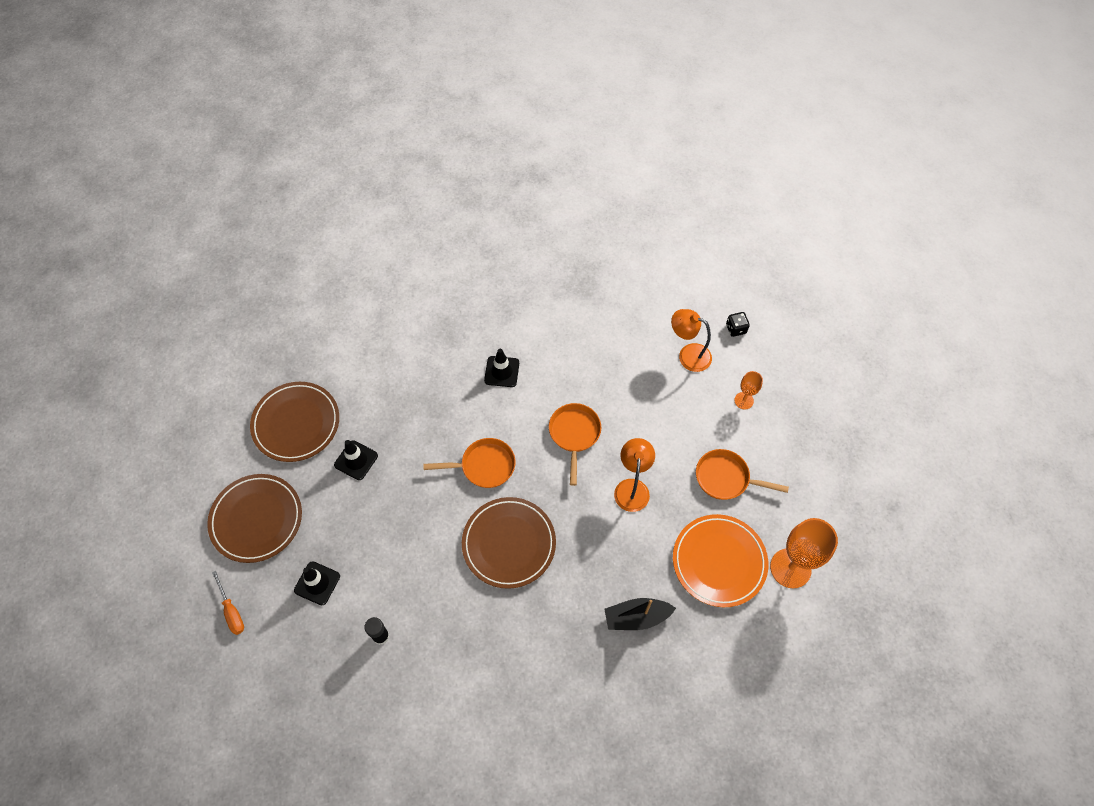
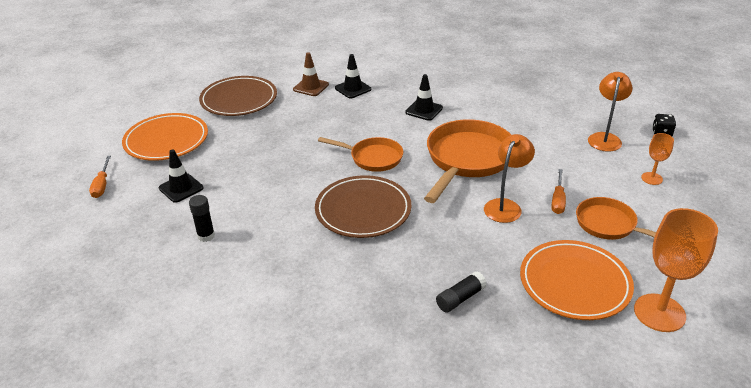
camera: 25 degrees right, 25 degrees down
(256, 519) = (166, 140): brown plate -> orange plate
(356, 460) = (268, 129): black traffic cone -> black traffic cone (353, 89)
(364, 373) = (311, 87): none -> brown traffic cone
(574, 434) = (467, 159): orange pan -> orange pan, size x1.70
(636, 617) = (460, 298): black boat -> black glue stick
(674, 462) = (558, 200): none -> orange screwdriver
(688, 355) = (605, 138): orange lamp -> orange lamp turned 60 degrees clockwise

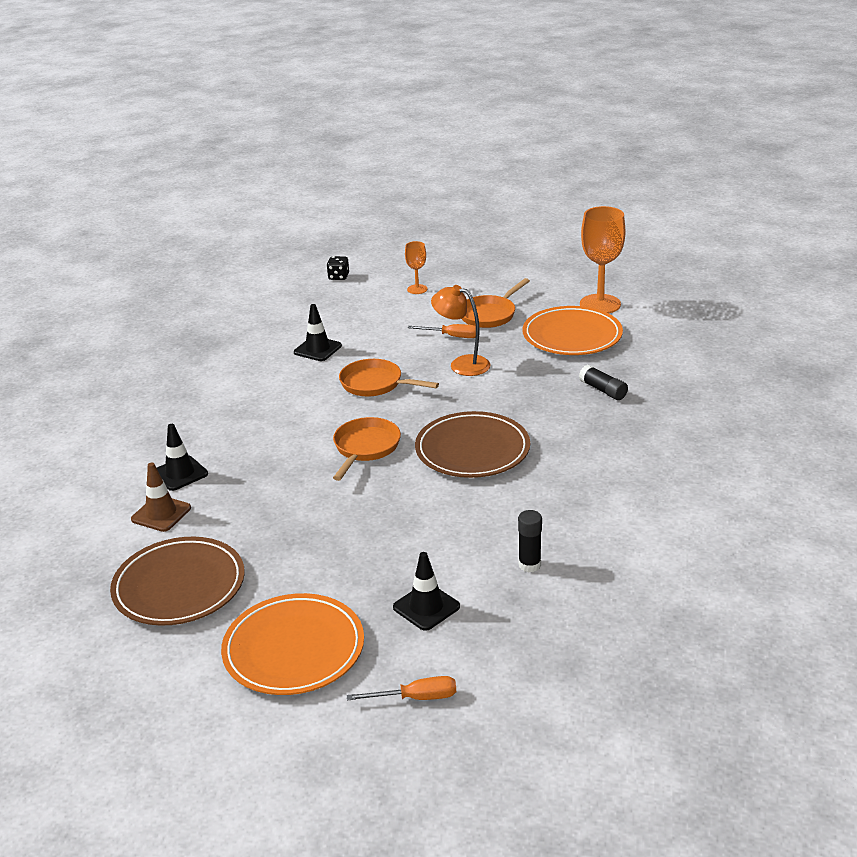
camera: 90 degrees left, 5 degrees down
(424, 110) = (257, 413): black traffic cone -> black traffic cone (317, 349)
(467, 159) = (375, 384): orange pan -> orange pan, size x0.59
(605, 138) = (343, 305): orange lamp -> none

